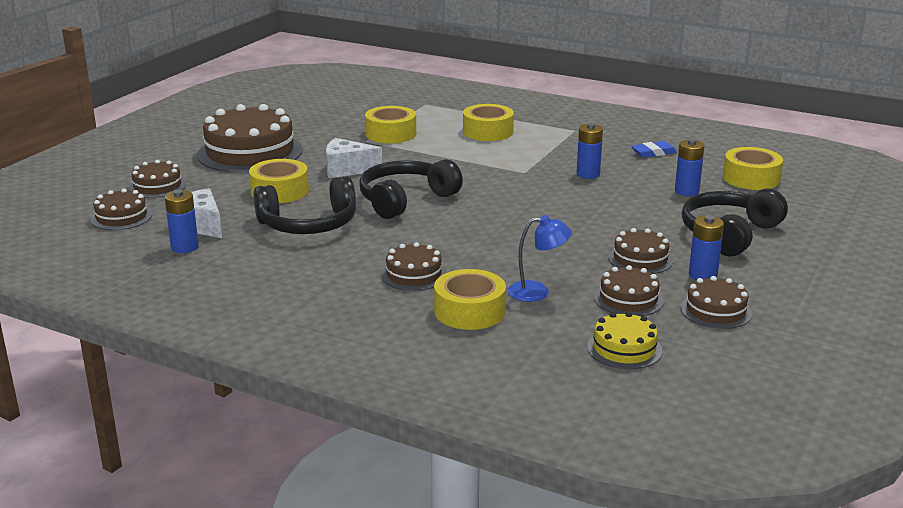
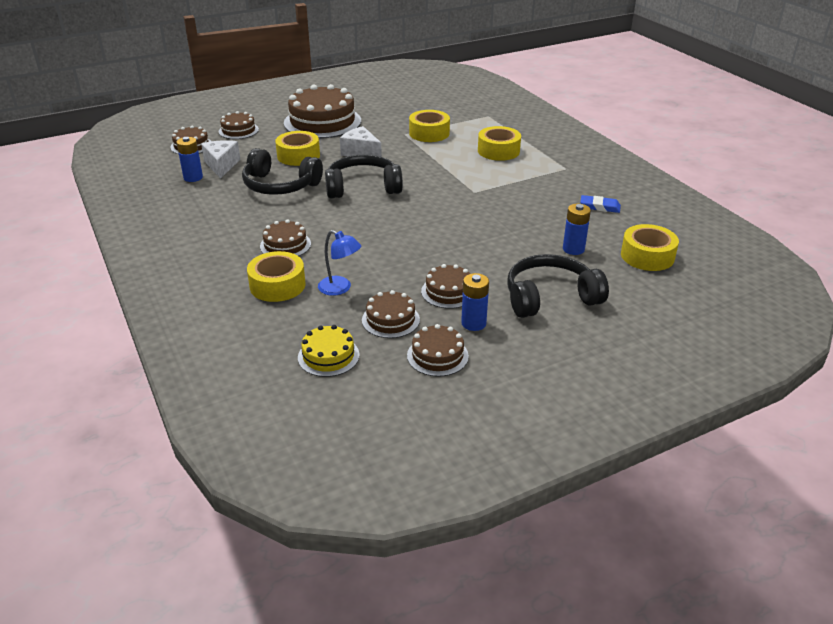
camera: 35 degrees right, 10 degrees up
(588, 174) = (518, 209): blue battery -> none

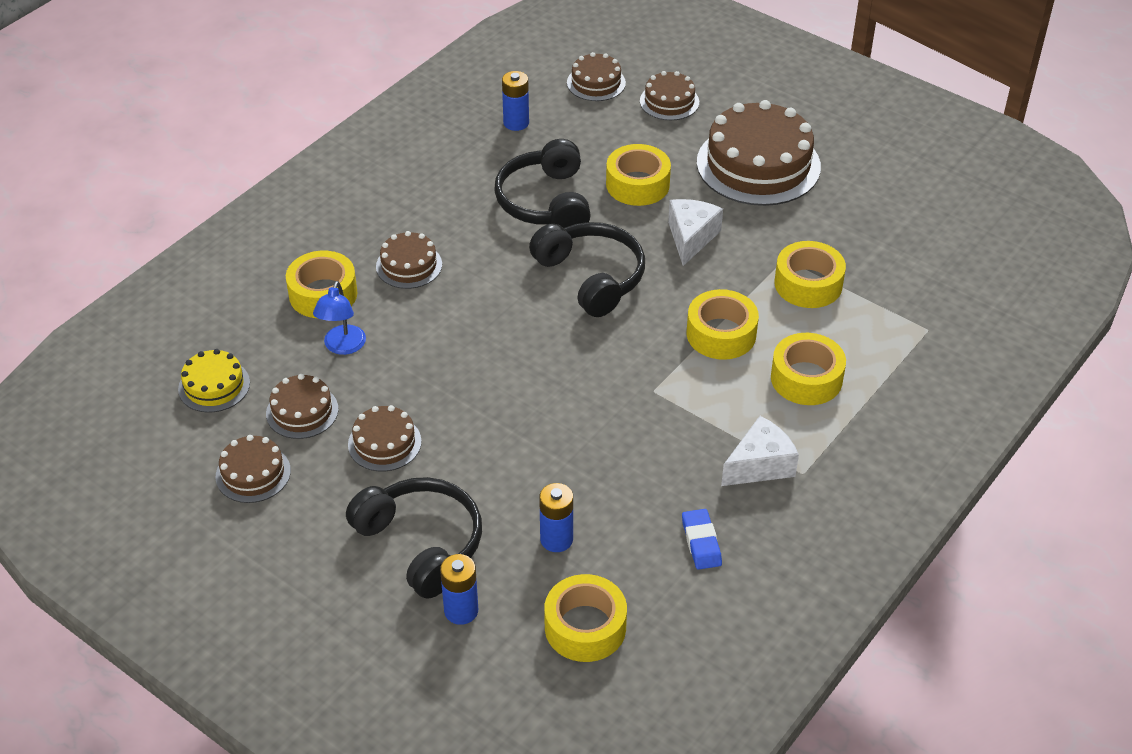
camera: 65 degrees right, 10 degrees up
(221, 165) = (563, 131): white cheese -> white cheese (760, 465)
(446, 163) = (721, 334): none -> yellow tape
(473, 323) = (329, 486): blue battery -> blue battery (461, 611)

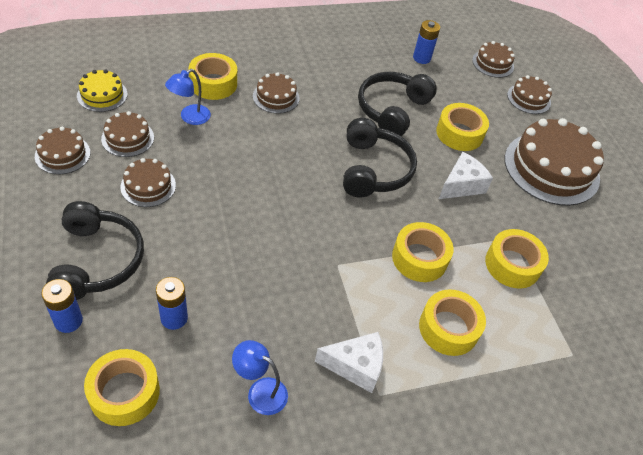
camera: 30 degrees right, 5 degrees up
(701, 542) = (260, 391): blue eraser -> blue lamp

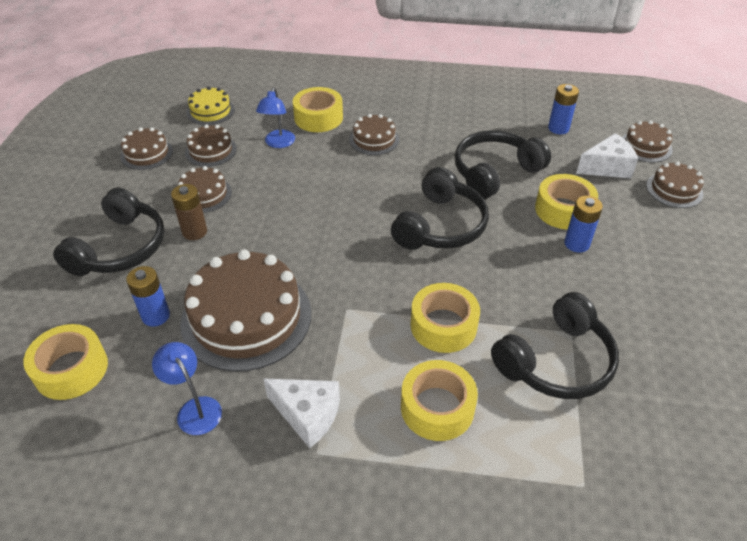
camera: 30 degrees right, 5 degrees down
(68, 321) = (64, 293): blue battery -> blue battery (576, 244)
(161, 226) = (194, 232): none -> brown battery
(190, 117) = (278, 143): blue lamp -> blue lamp turned 60 degrees counterclockwise
(461, 185) = (536, 263): white cheese -> white cheese (607, 167)
(512, 264) = (556, 361): yellow tape -> black headphones
(551, 168) = (666, 269): brown cake -> brown cake (246, 317)

